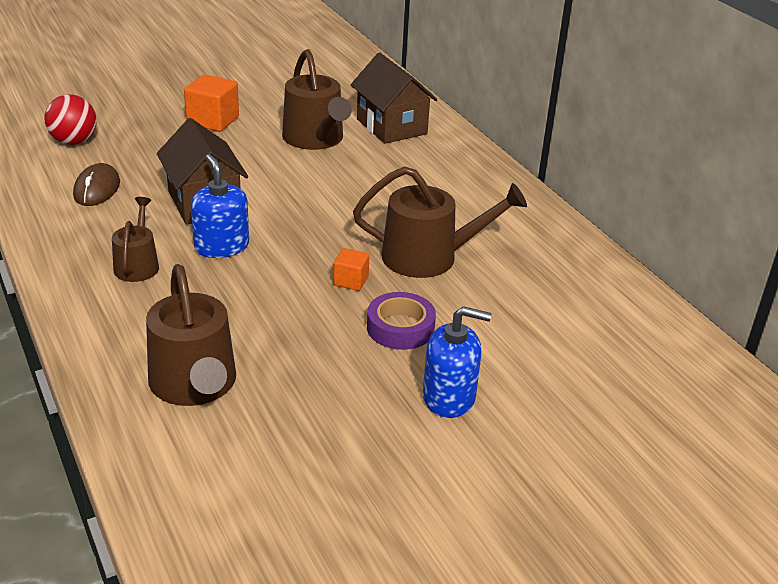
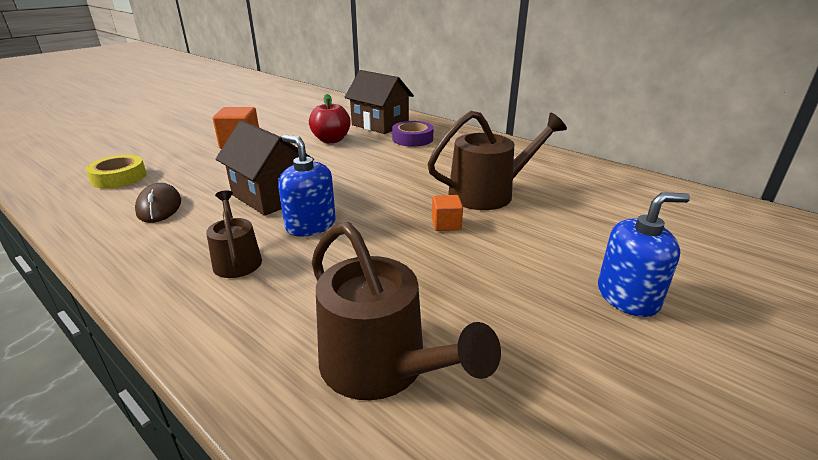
camera: 20 degrees left, 5 degrees down
(74, 142) = (119, 177): red ball -> yellow tape
(315, 139) = (331, 140): brown watering can -> red apple
(400, 328) = (523, 249): purple tape -> purple tape (412, 139)

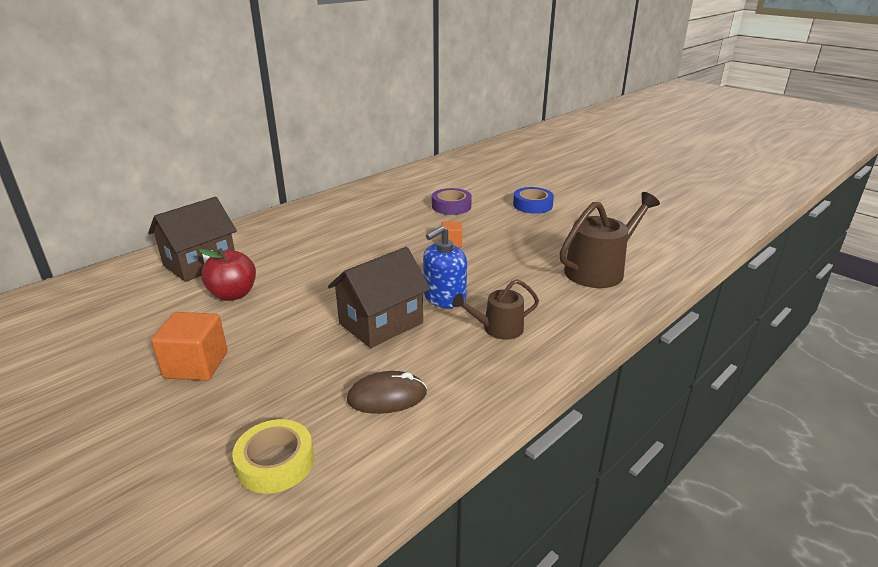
camera: 85 degrees left, 0 degrees up
(412, 139) = (263, 247): purple tape -> purple tape (451, 206)
(488, 193) = (405, 224): brown watering can -> none
(627, 297) = (532, 205): blue soap dispenser -> blue tape

